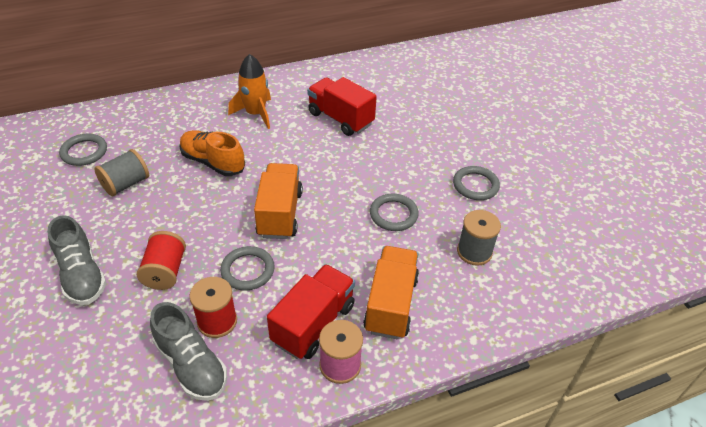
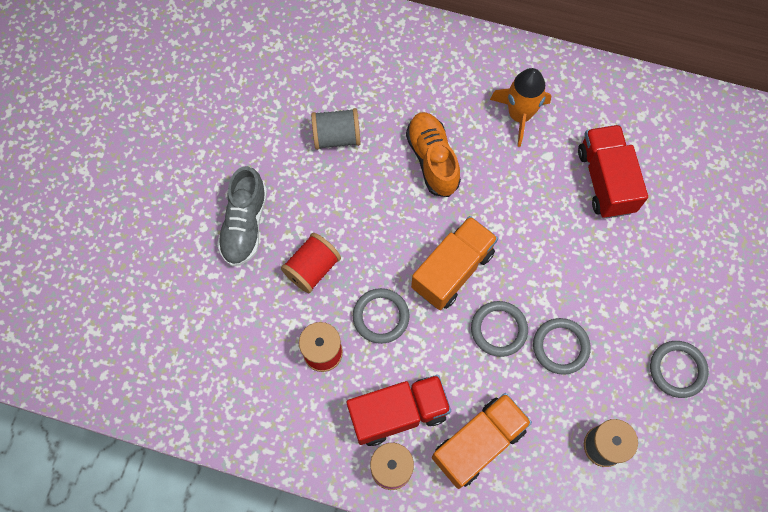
camera: 40 degrees right, 25 degrees up
(84, 152) = (322, 67): grey ring -> grey ring (499, 329)
(191, 364) = (278, 380): grey shoe -> none

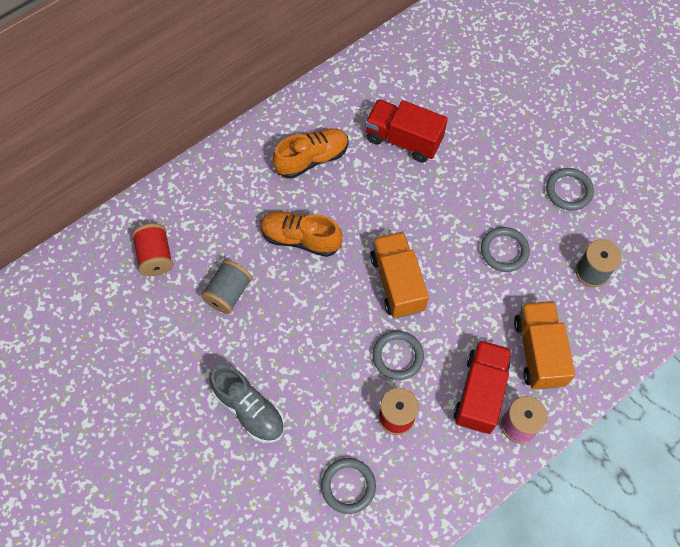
camera: 55 degrees left, 5 degrees down
(312, 268) = (323, 381): red spool -> red spool (156, 256)
(499, 329) = (464, 282): grey ring -> grey ring (348, 486)
(519, 115) = (312, 159): orange rocket -> orange shoe

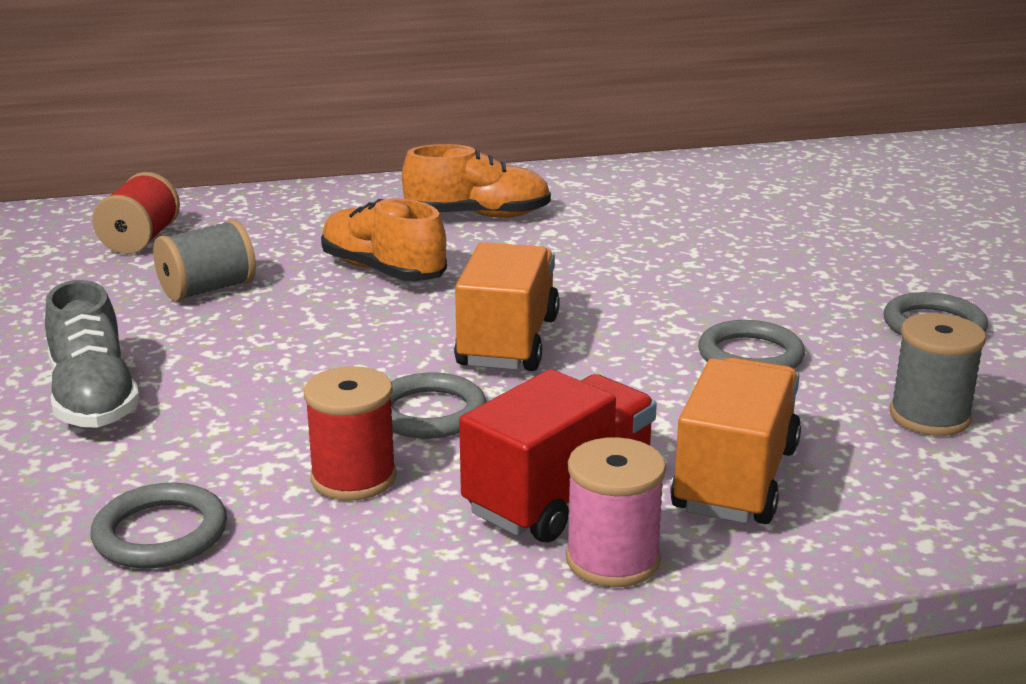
camera: 25 degrees right, 40 degrees down
(403, 140) = (648, 228): red truck -> none

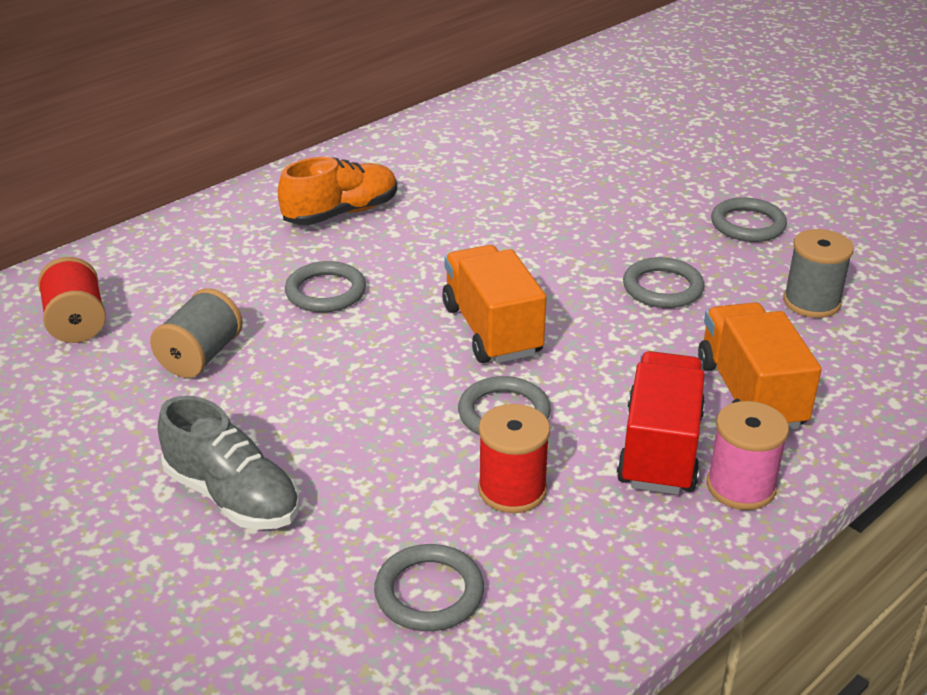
camera: 30 degrees left, 10 degrees up
(383, 271) = (325, 292): orange shoe -> grey ring

